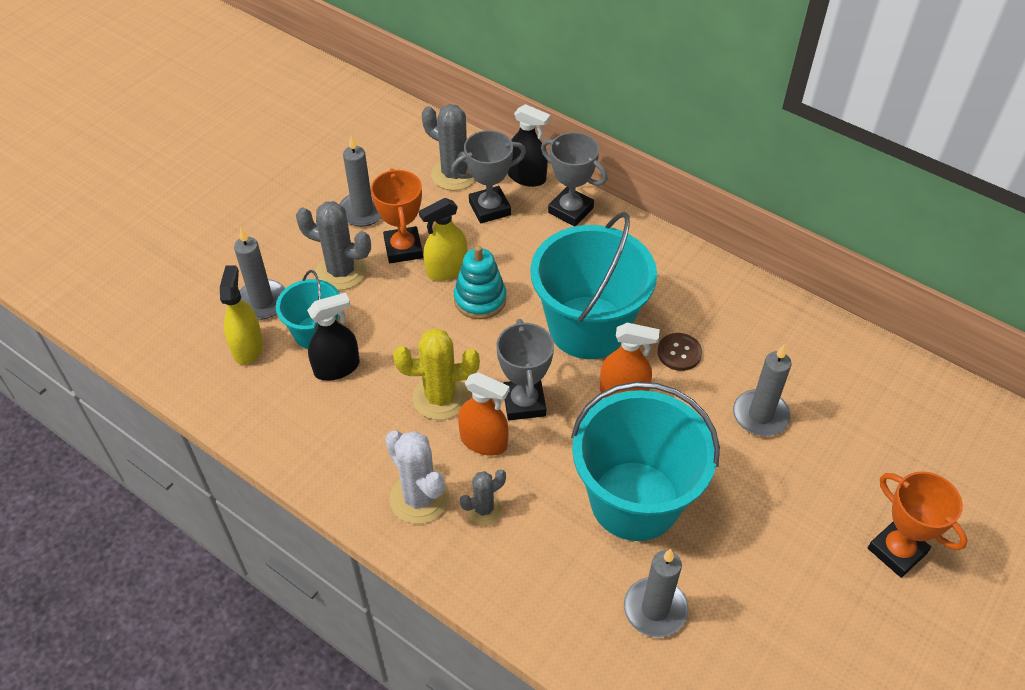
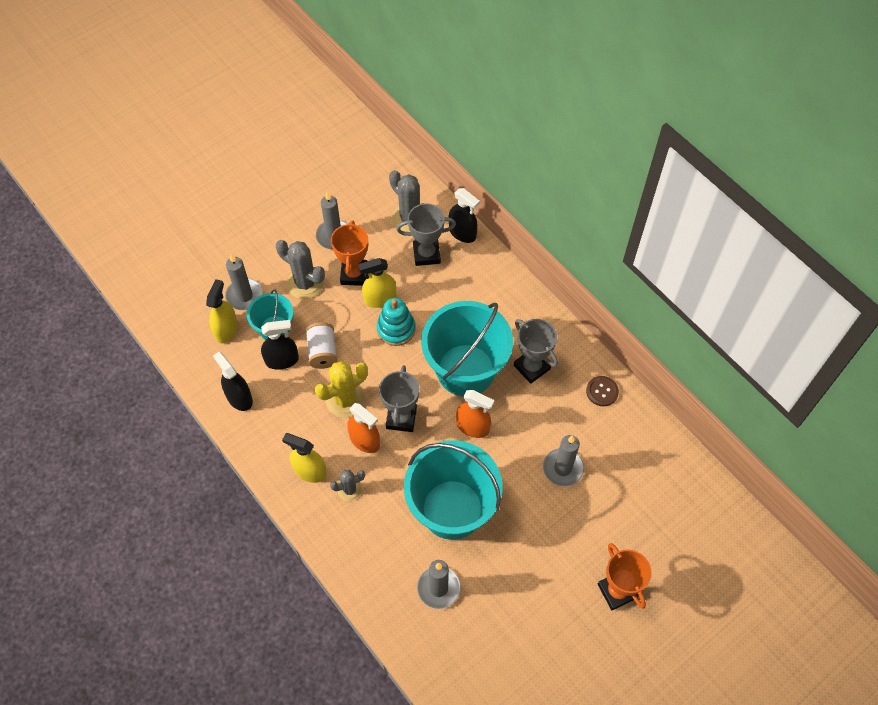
camera: 15 degrees right, 10 degrees up
(290, 427) = (239, 398): none -> black spray bottle
(390, 346) = (322, 352): none -> white spool
(419, 498) = (310, 471): white cactus -> yellow spray bottle
(440, 397) = (345, 400): yellow cactus -> yellow cactus turned 45 degrees counterclockwise
(570, 210) = (485, 269): grey trophy -> grey trophy (532, 367)
(679, 353) = (523, 406): brown button -> brown button (602, 391)

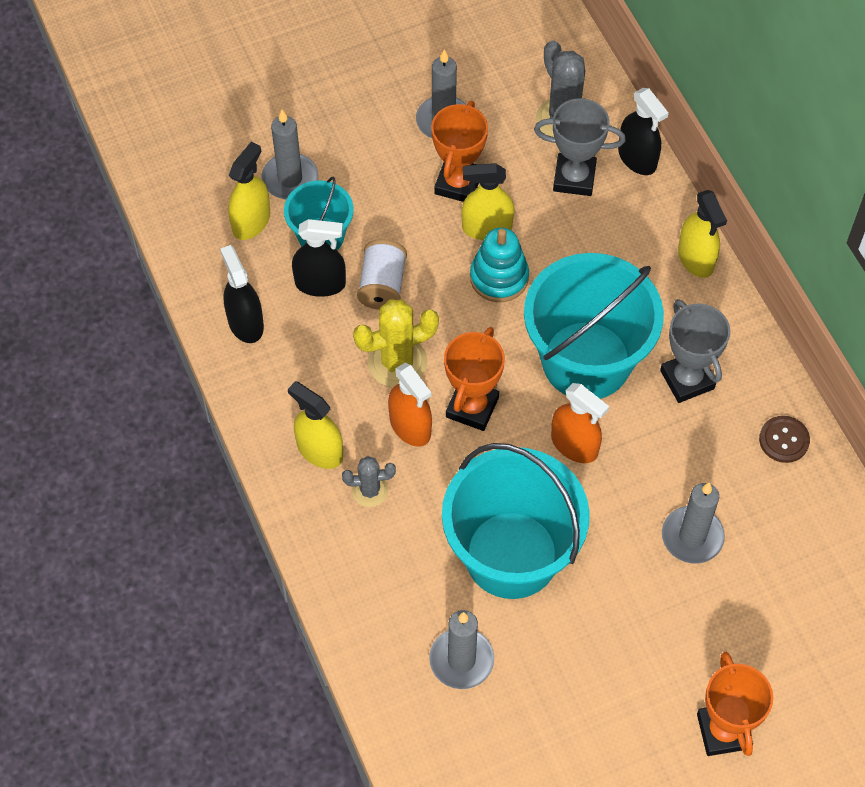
camera: 15 degrees right, 0 degrees up
(305, 283) = (383, 181): grey cactus -> none
(401, 418) = (472, 407): grey trophy -> orange trophy
(516, 288) = (696, 258): none -> yellow spray bottle

